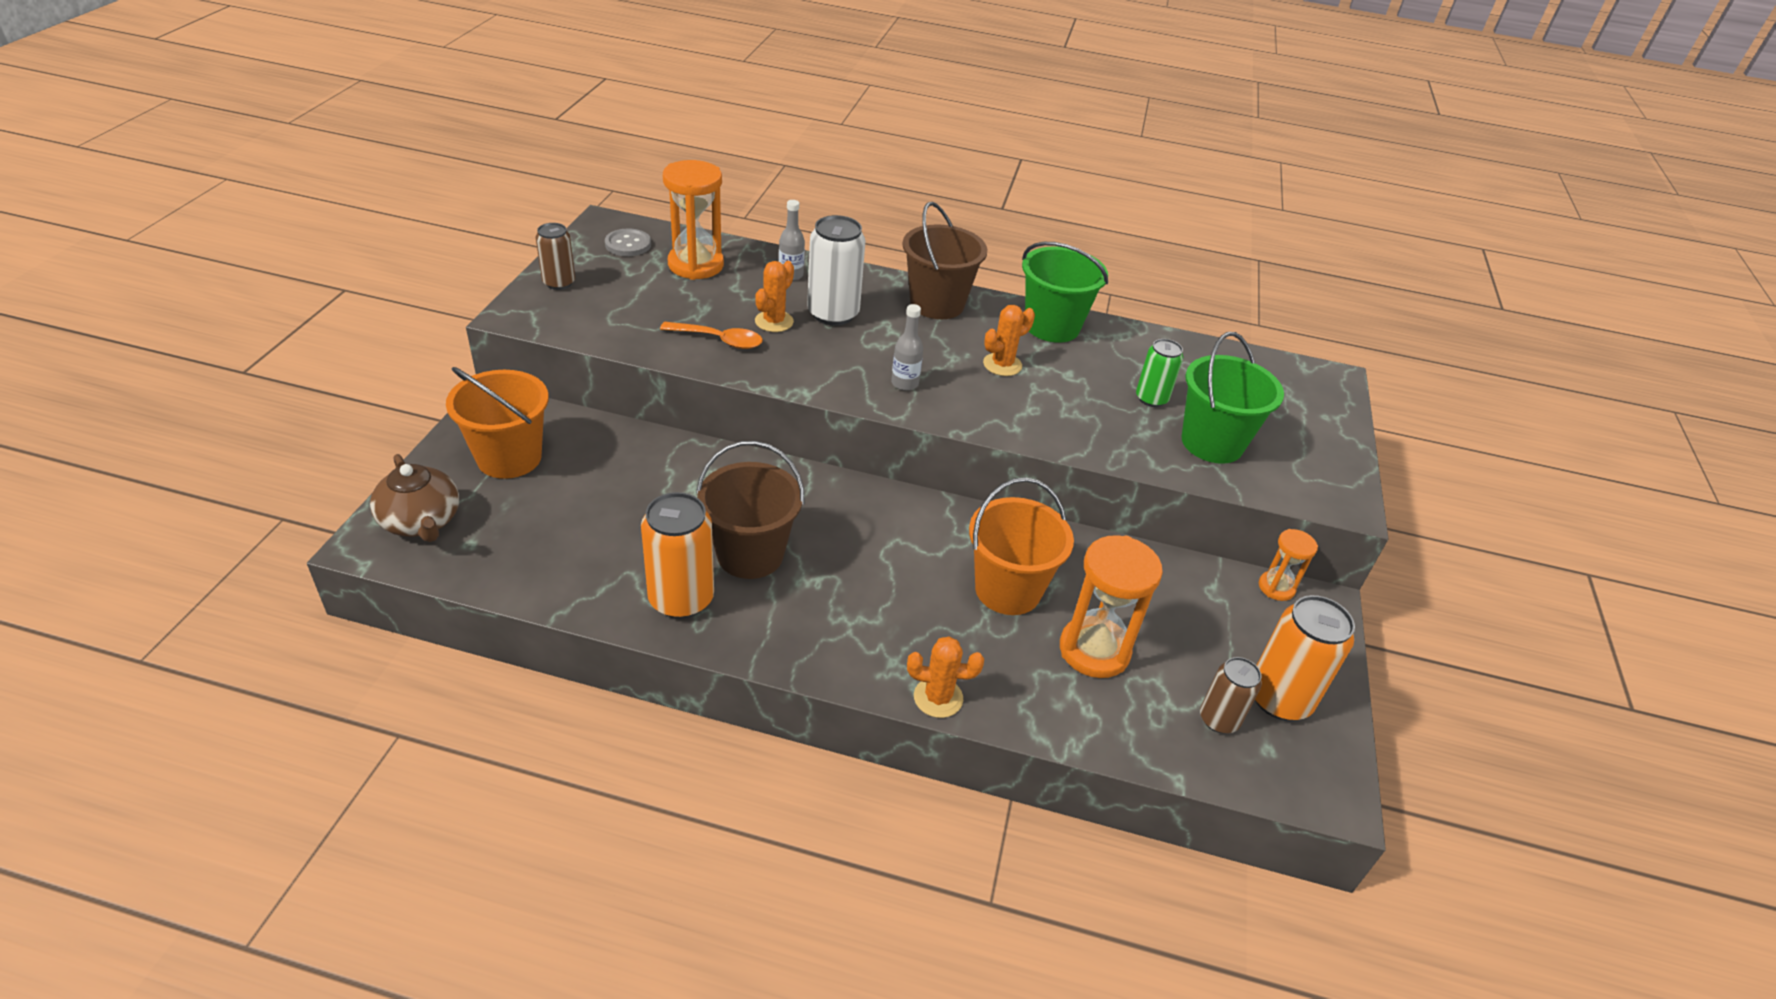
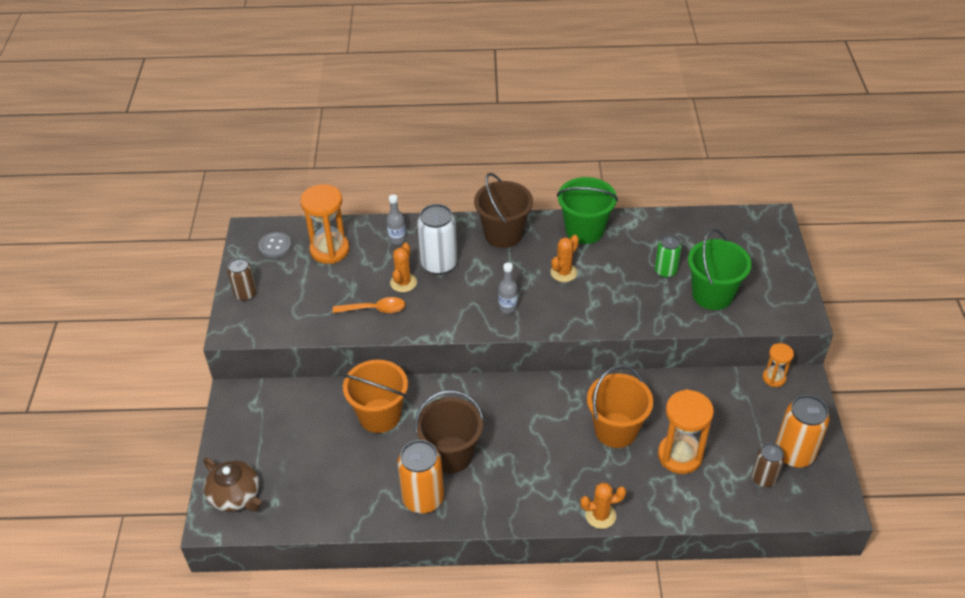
camera: 10 degrees left, 5 degrees up
(509, 458) = (266, 432): orange bucket -> orange bucket (379, 415)

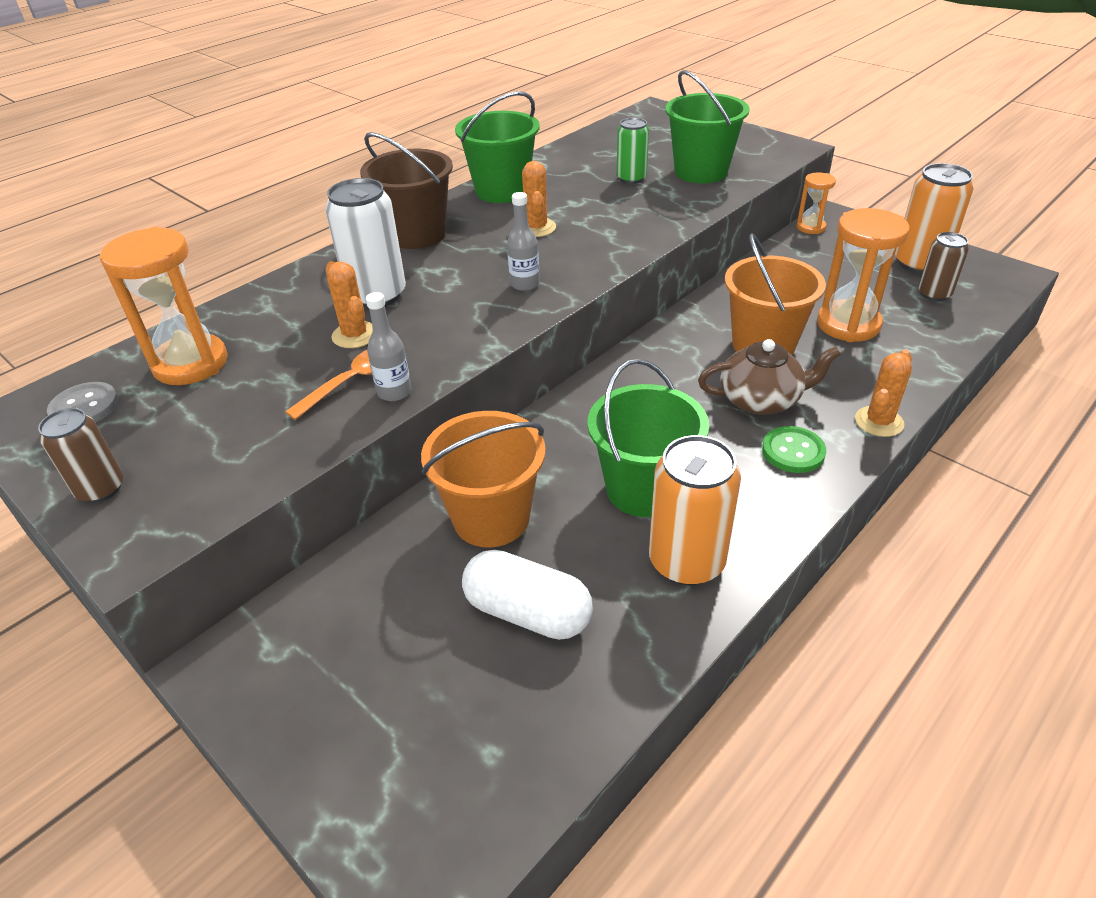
camera: 45 degrees left, 5 degrees down
(236, 496) = (411, 807): brown teapot -> brown teapot (761, 400)
(344, 465) = (528, 612): none -> white capsule
(397, 239) = (282, 303): grey bottle -> grey bottle (394, 392)
(451, 454) = (643, 489): brown bucket -> green bucket
(538, 494) = (793, 451): none -> green button

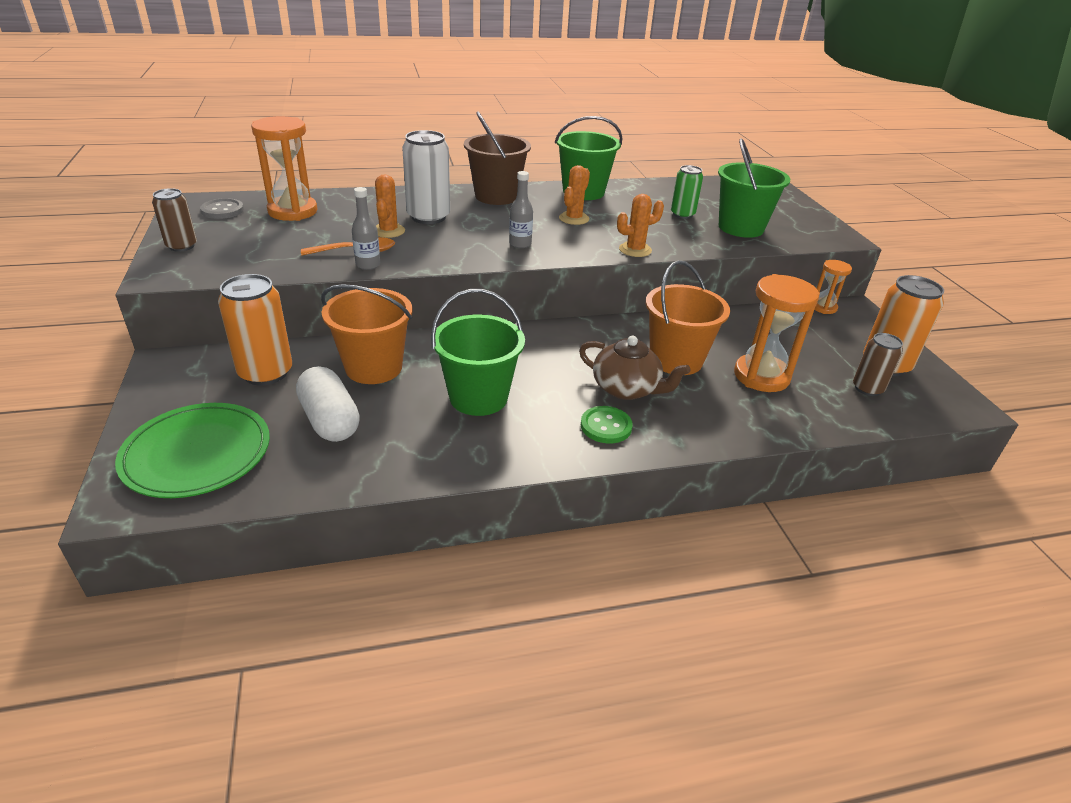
camera: 30 degrees right, 5 degrees down
(429, 757) = (197, 454): none -> green plate
(686, 561) = (450, 445): orange can -> orange can (265, 373)
(879, 422) = (696, 441): orange cactus -> orange cactus (635, 250)

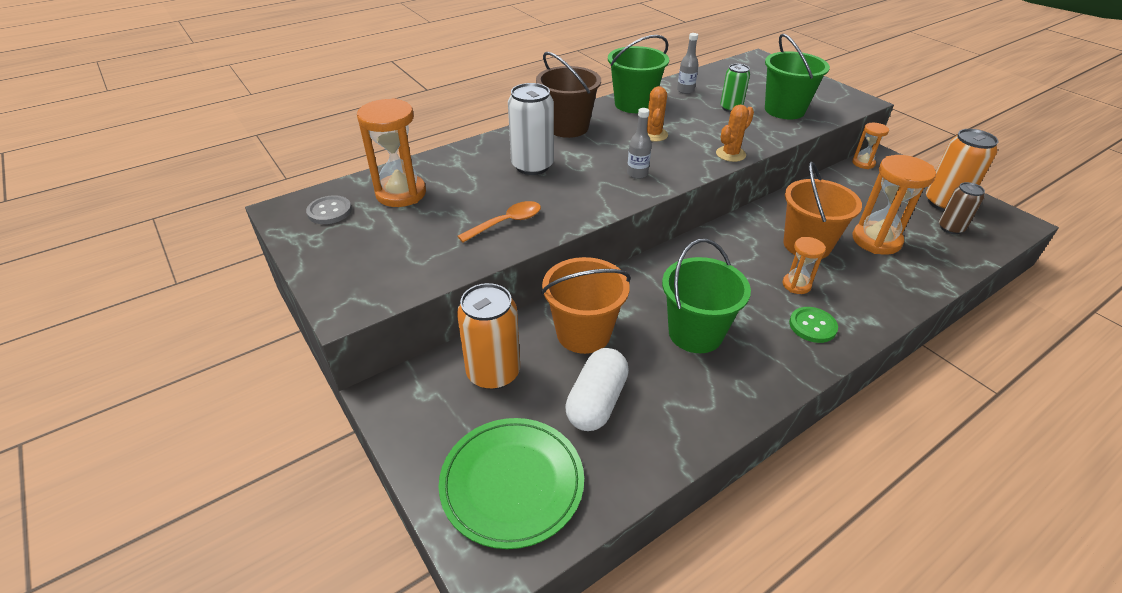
camera: 20 degrees left, 5 degrees up
(181, 246) = (332, 266): brown can -> none
(330, 420) = (596, 402): white capsule -> white capsule turned 75 degrees clockwise
(368, 265) = (532, 235): grey bottle -> grey bottle (685, 90)
(388, 231) = (512, 191): orange cactus -> none
(626, 389) = (796, 285): brown teapot -> orange hourglass

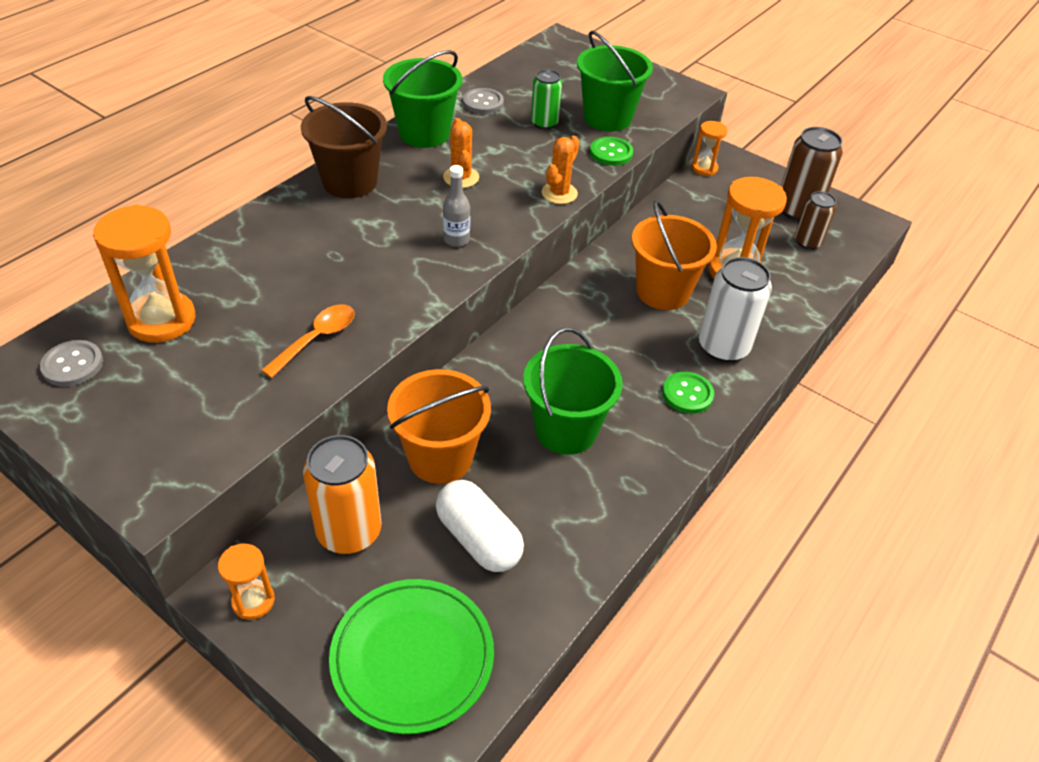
camera: 20 degrees left, 5 degrees up
(532, 166) = (322, 249): white can -> white can (723, 347)
(596, 402) = (478, 539): white capsule -> white capsule turned 45 degrees counterclockwise
(685, 90) = (483, 103): grey bottle -> grey button
(781, 133) = (611, 153): none -> green button
(796, 285) = (661, 346): orange hourglass -> orange hourglass (253, 601)
(944, 203) = (797, 210): orange can -> brown can

